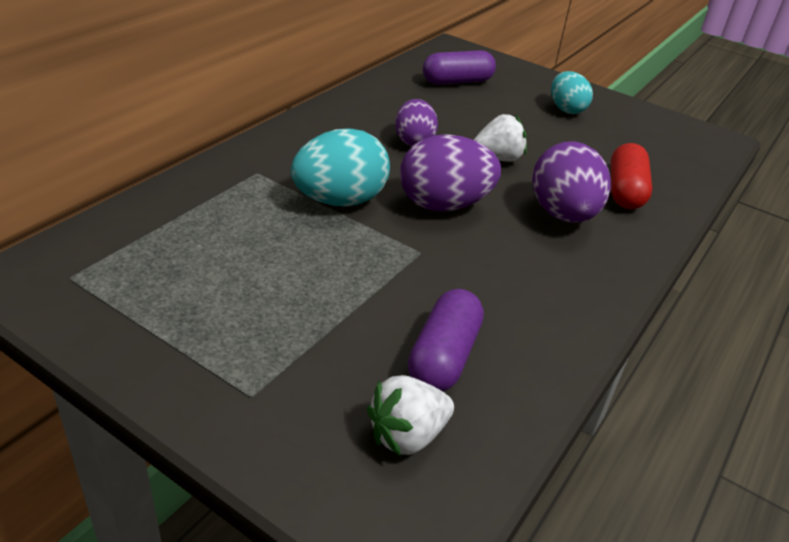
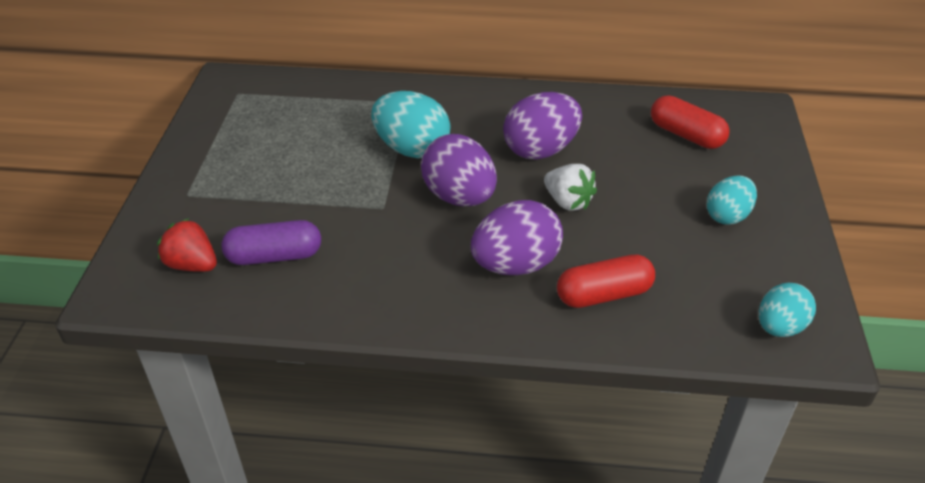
camera: 65 degrees right, 5 degrees up
(407, 435) = (192, 265): white strawberry -> red strawberry
(414, 141) = (540, 150): purple egg -> purple egg, size x1.56
(457, 81) = (686, 135): purple capsule -> red capsule
(694, 143) = (779, 327): none -> turquoise egg

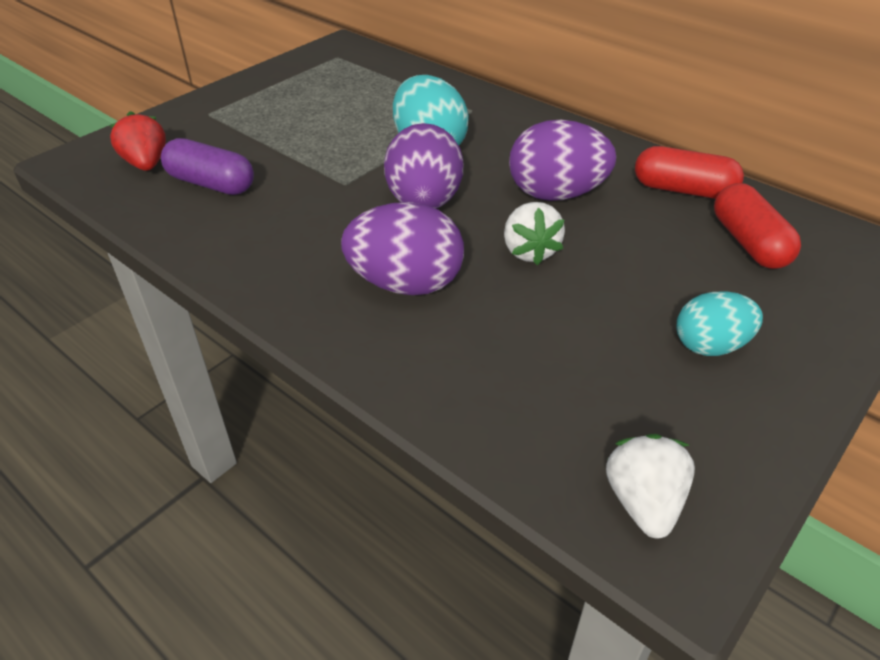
camera: 35 degrees right, 0 degrees up
(603, 294) = (463, 355): red capsule -> red capsule (683, 190)
(779, 327) = (643, 502): turquoise egg -> white strawberry

